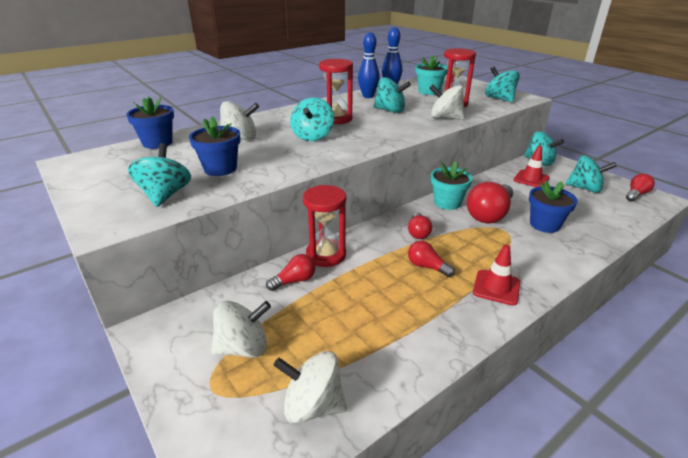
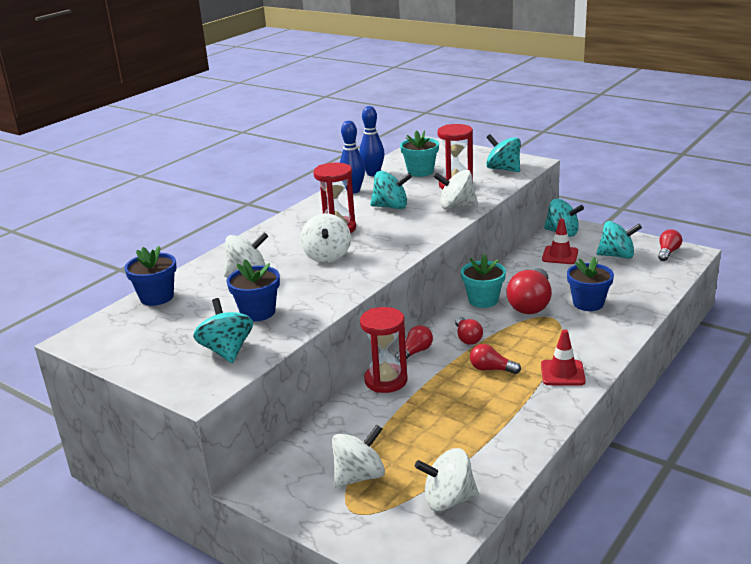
camera: 15 degrees left, 5 degrees down
(294, 281) = (369, 411): red light bulb -> red light bulb (415, 352)
(312, 136) = (327, 256): turquoise spinning top -> white spinning top

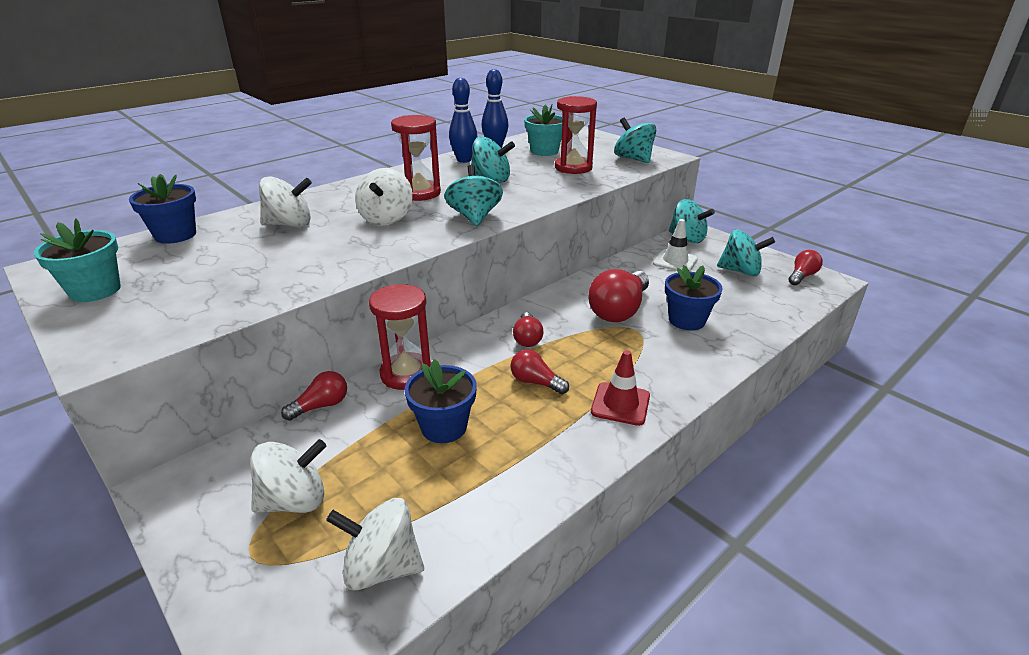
camera: 10 degrees right, 5 degrees up
(227, 351) = (184, 308): turquoise spinning top -> turquoise spinning top (474, 217)
(258, 312) = (260, 268): blue flower pot -> blue flower pot (444, 427)
(415, 352) = (459, 345): red light bulb -> red light bulb (321, 406)
(456, 206) = (561, 188): white spinning top -> none
(483, 300) = (567, 297): turquoise flower pot -> turquoise flower pot (95, 290)
(560, 255) = (675, 261): red traffic cone -> white traffic cone

